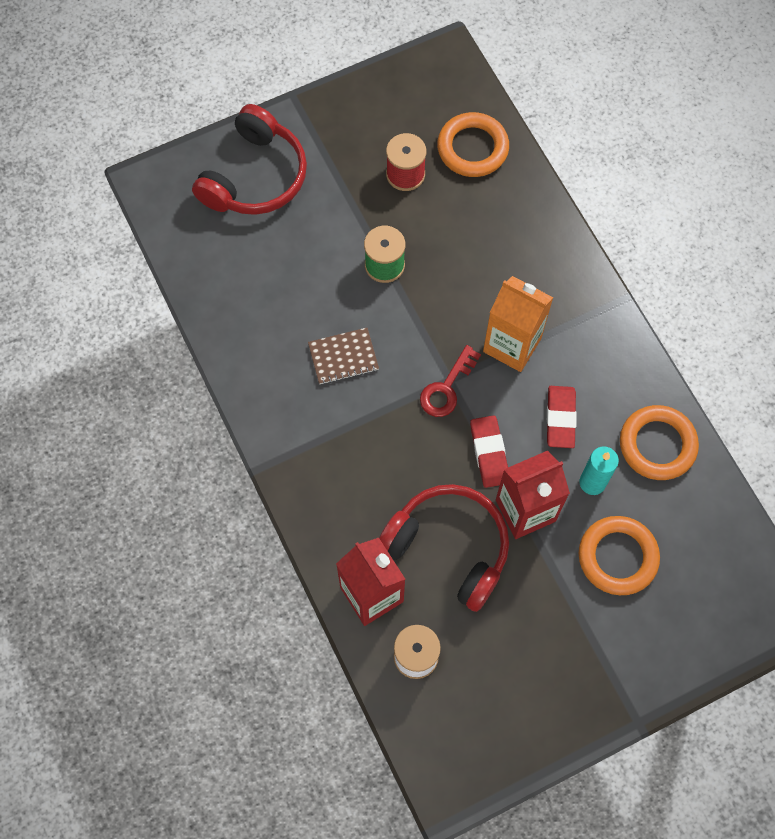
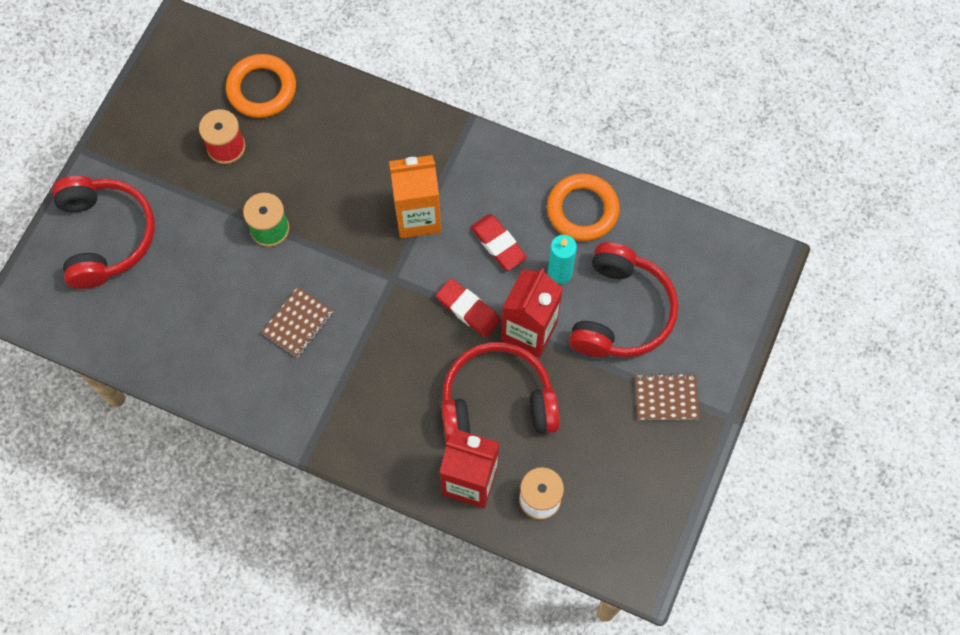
camera: 40 degrees left, 0 degrees up
(447, 388) = (396, 286): red key -> none
(595, 660) = (666, 398): none -> brown notebook
(617, 557) = (621, 312): orange ring -> red headphones

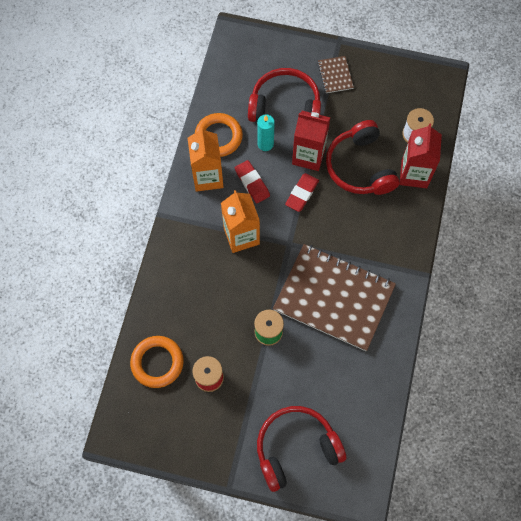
camera: 100 degrees left, 0 degrees up
(298, 323) = (334, 298): brown notebook -> brown notebook, size x2.43
(498, 244) = (252, 183): red eraser -> red eraser turned 75 degrees counterclockwise
(518, 186) = (208, 177): none -> orange carton

